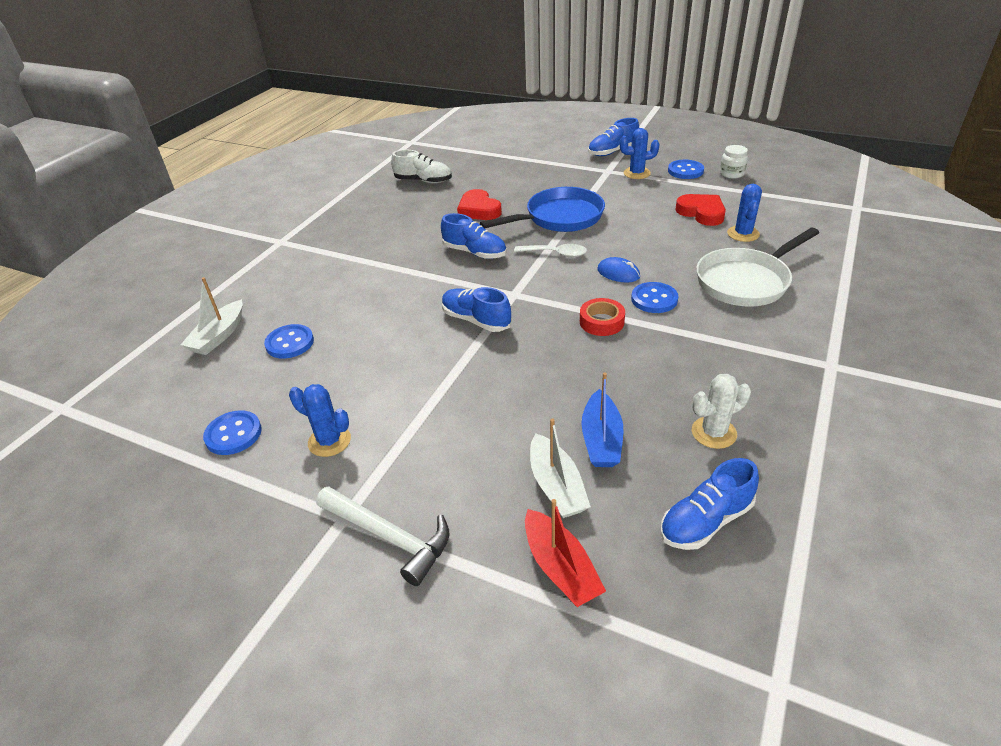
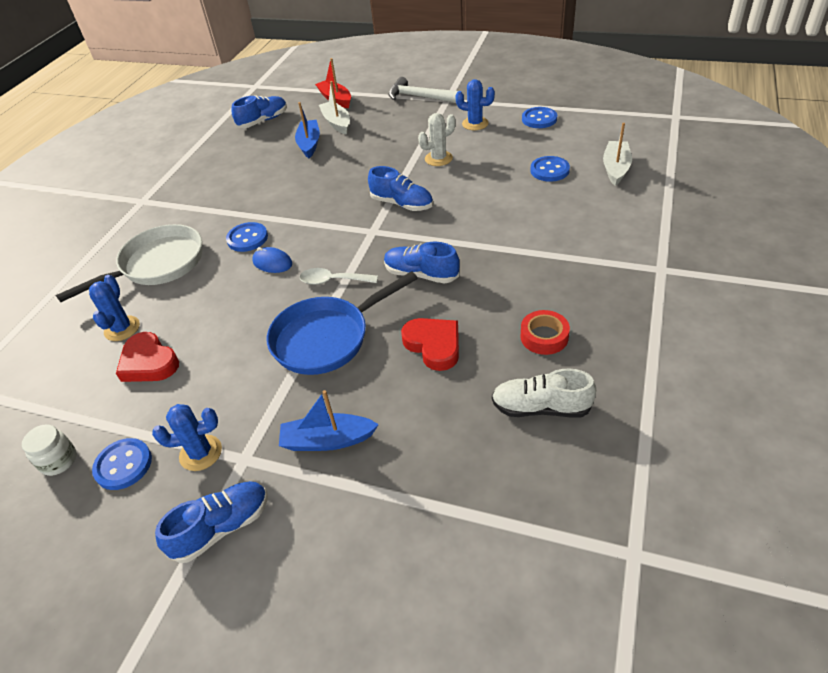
camera: 175 degrees right, 5 degrees up
(556, 175) = (327, 440): none -> blue boat
(601, 322) = (297, 214): red tape -> red tape (544, 337)
(713, 433) = (242, 155): white cactus -> white cactus (438, 158)

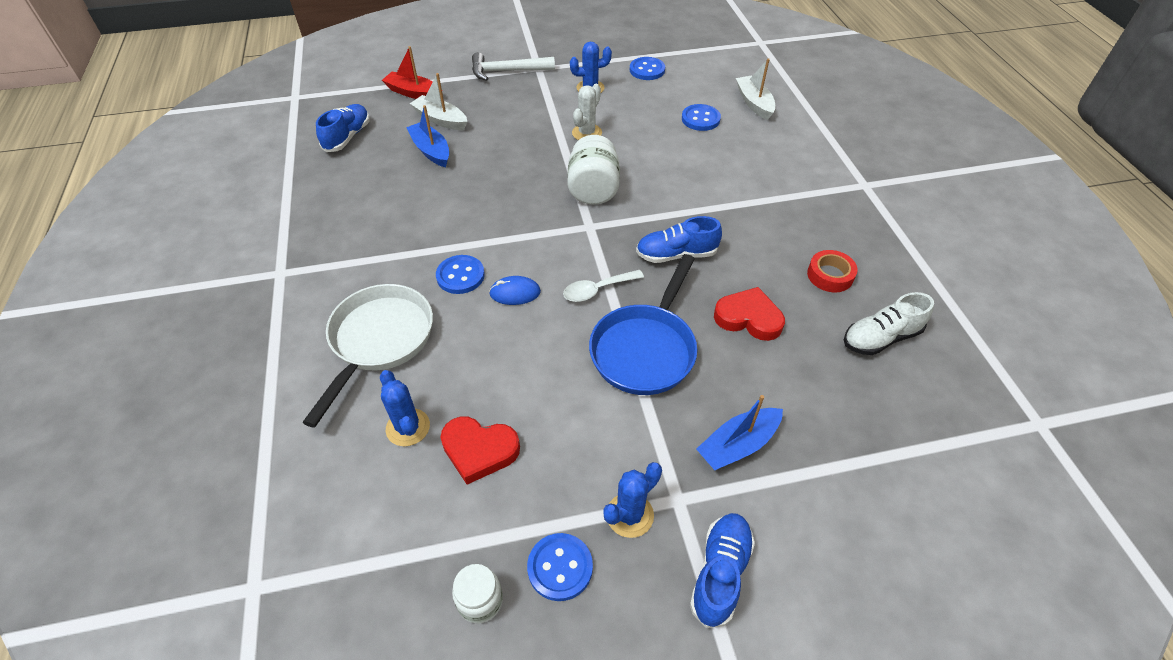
camera: 35 degrees left, 5 degrees up
(402, 204) = (593, 189): blue shoe -> white jar

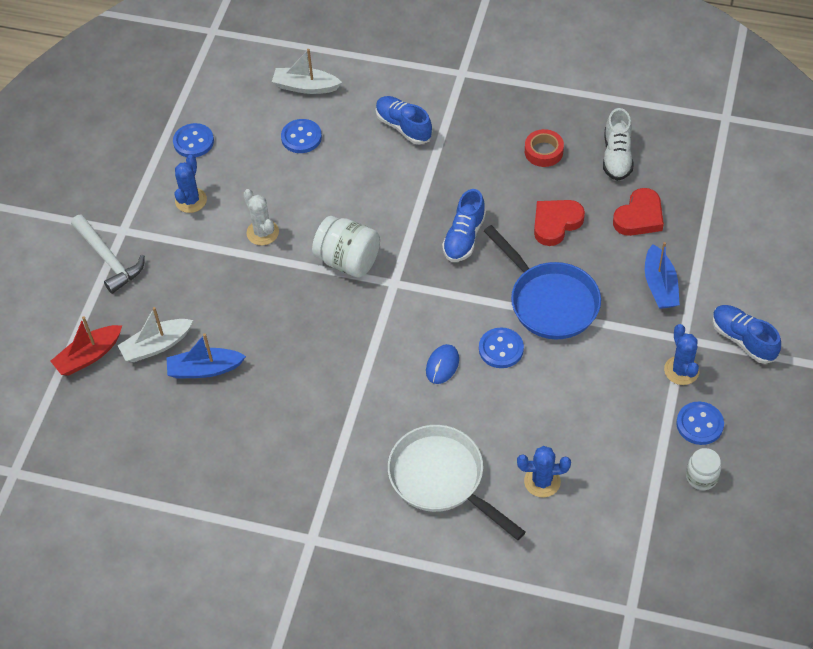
camera: 60 degrees left, 5 degrees up
(347, 137) = (130, 437): blue shoe -> blue shoe (403, 127)
(460, 276) = (399, 398): blue button -> blue button (501, 349)
(479, 450) = (586, 441): red heart -> red heart (639, 217)
(507, 71) = (108, 259): white hammer -> white hammer turned 60 degrees counterclockwise
(597, 290) = (472, 307): white spoon -> none

